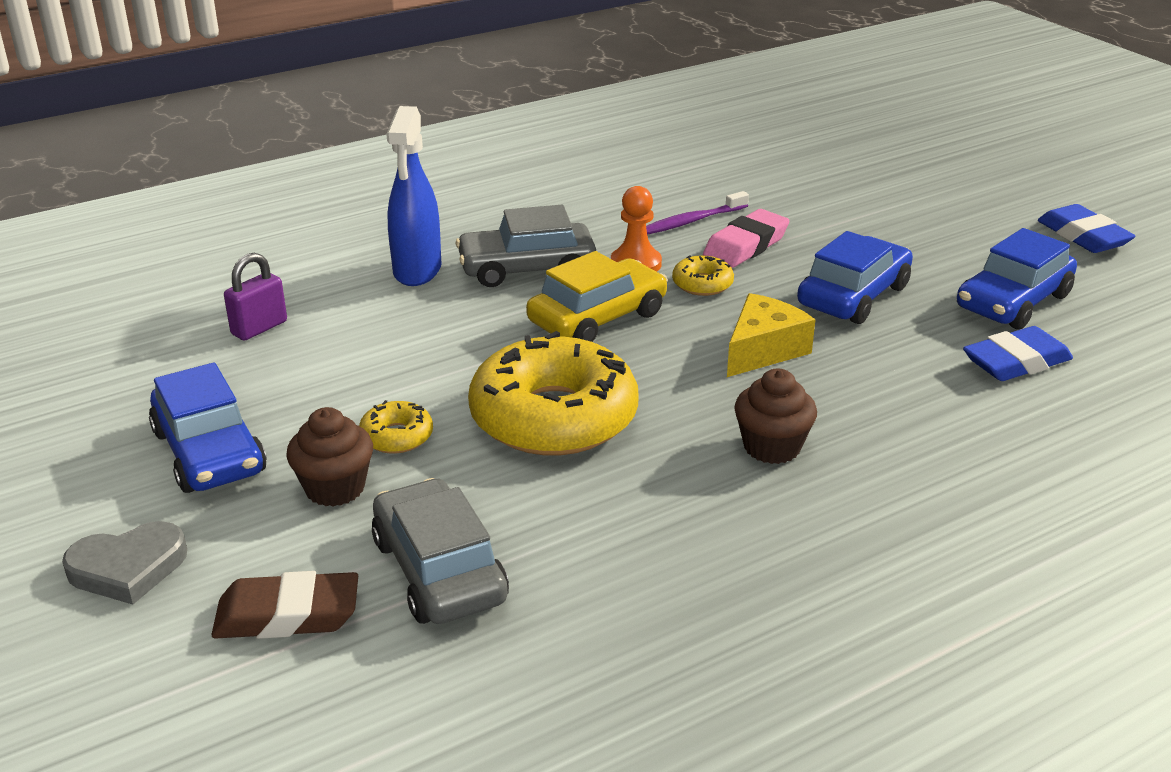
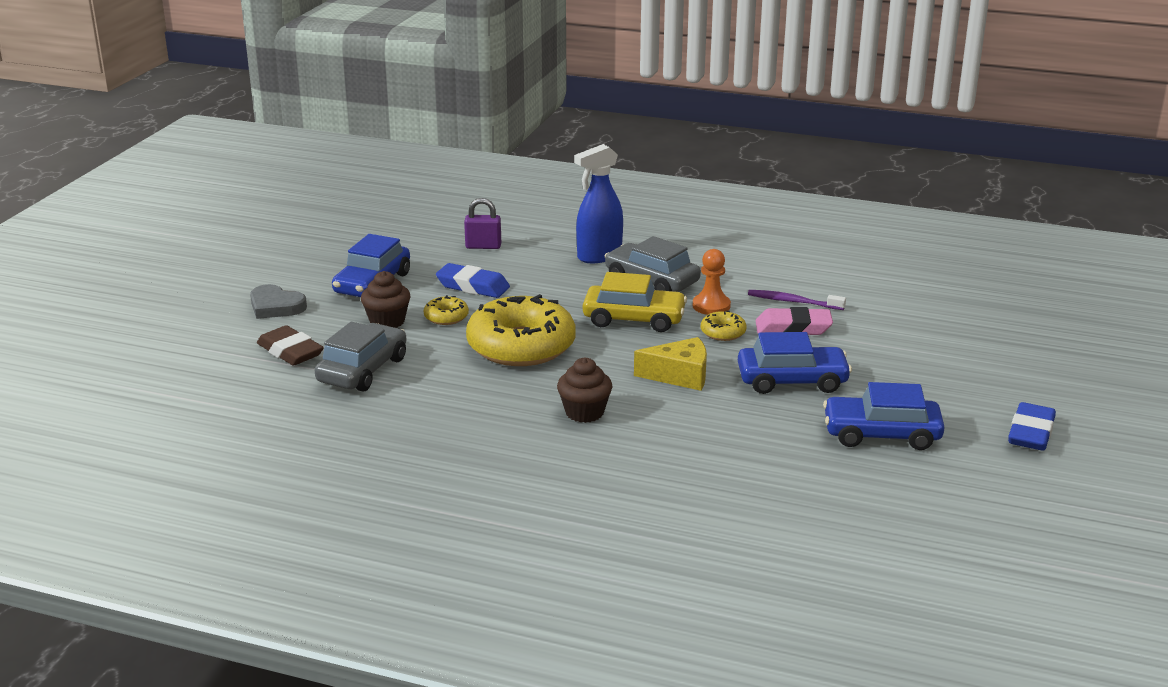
camera: 50 degrees right, 5 degrees down
(1016, 362) = (802, 457): blue eraser -> blue eraser (473, 286)

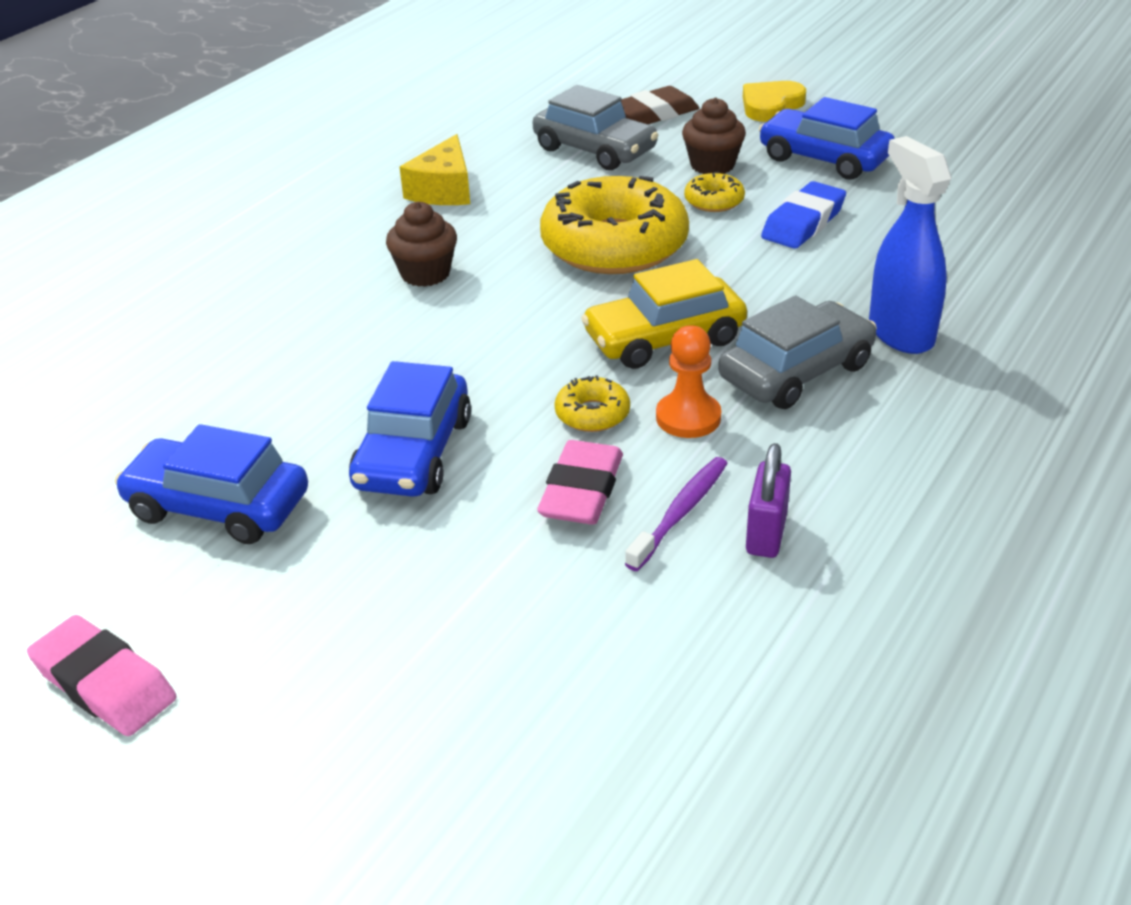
camera: 105 degrees right, 10 degrees up
(276, 306) = (771, 106): grey heart -> yellow heart
(483, 246) = (943, 238): purple padlock -> purple padlock (766, 534)
(634, 319) = (664, 339): yellow car -> yellow car turned 45 degrees clockwise
(679, 376) = (479, 354): yellow cheese -> yellow cheese (443, 190)
(881, 434) = (218, 506): blue car -> blue car turned 90 degrees counterclockwise
(1031, 433) = (105, 684): blue eraser -> pink eraser

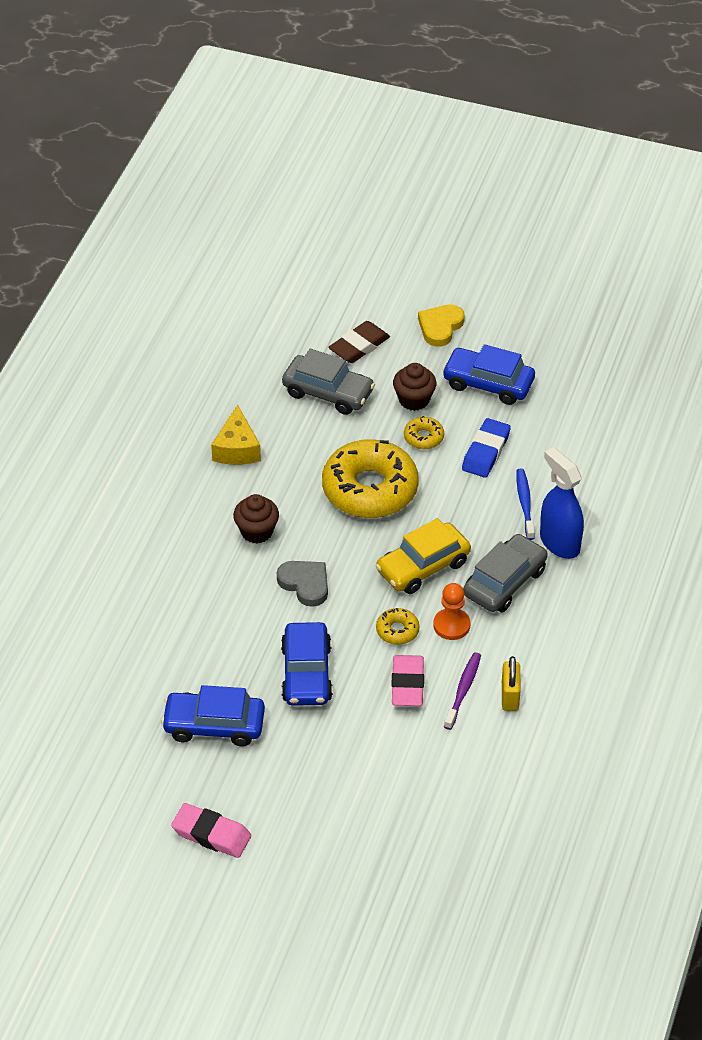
camera: 15 degrees left, 10 degrees up
(468, 339) = (305, 584): none -> grey heart
(766, 534) = (510, 696): purple padlock -> yellow padlock
(851, 283) = (525, 503): none -> blue toothbrush

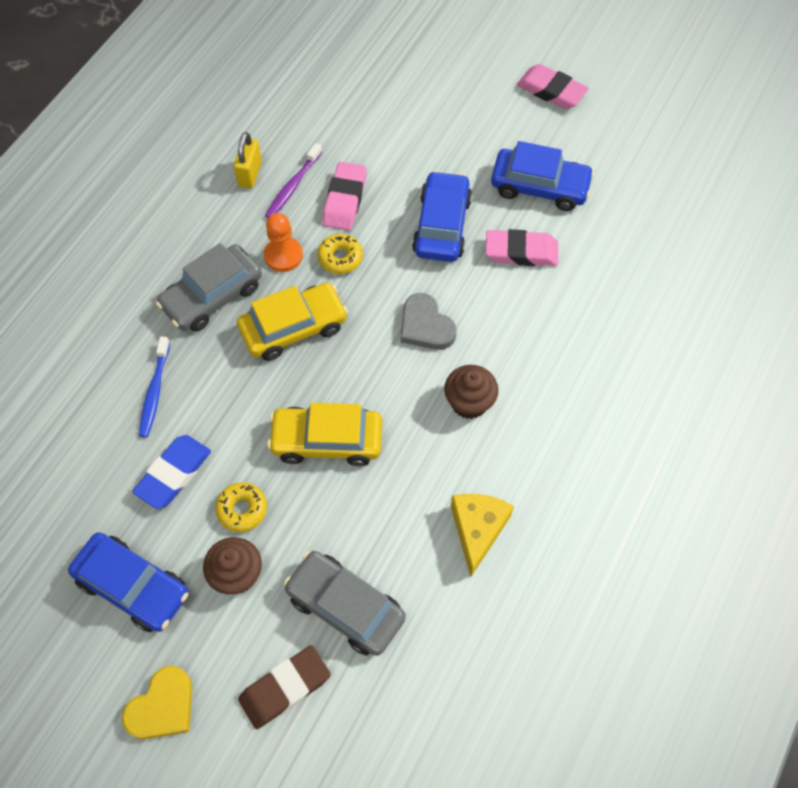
camera: 170 degrees left, 15 degrees up
(226, 659) = (521, 252): none -> pink eraser
(370, 489) = (327, 441): yellow donut -> yellow car
(559, 543) = (136, 334): blue spray bottle -> none

